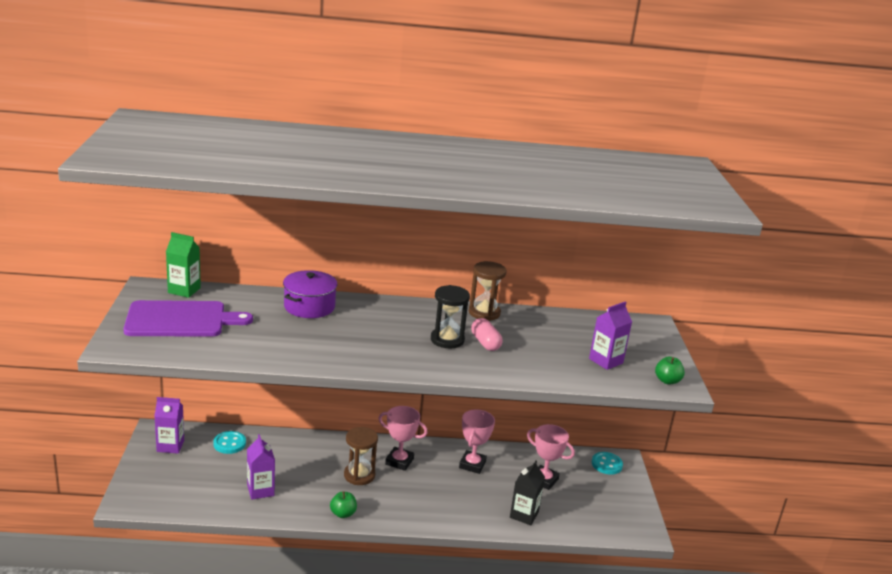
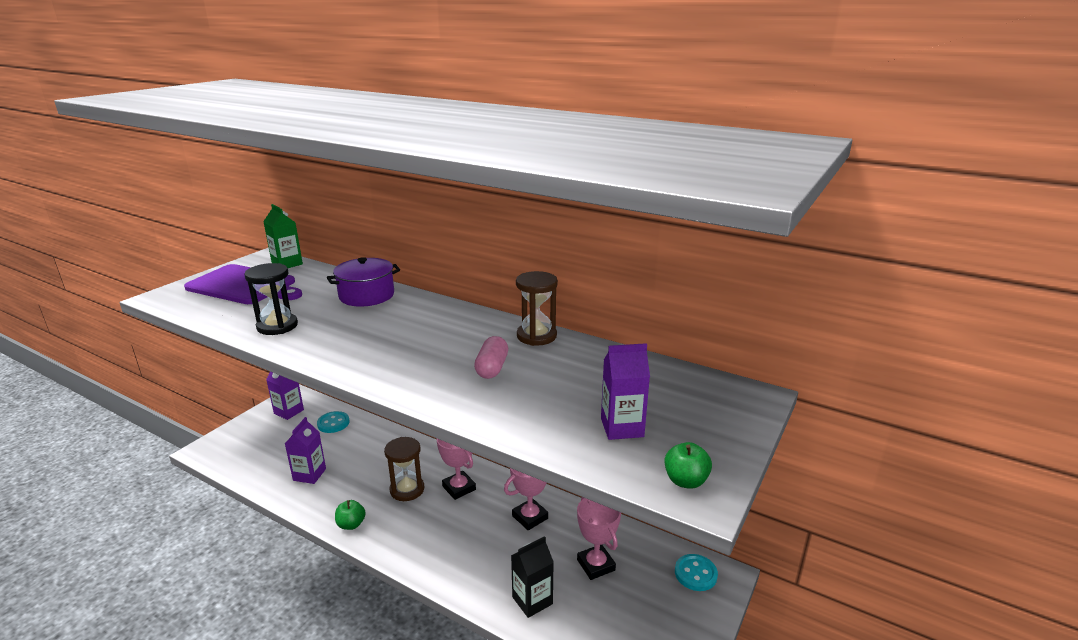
camera: 35 degrees right, 0 degrees up
(447, 340) = (453, 355): black hourglass -> black hourglass (277, 326)

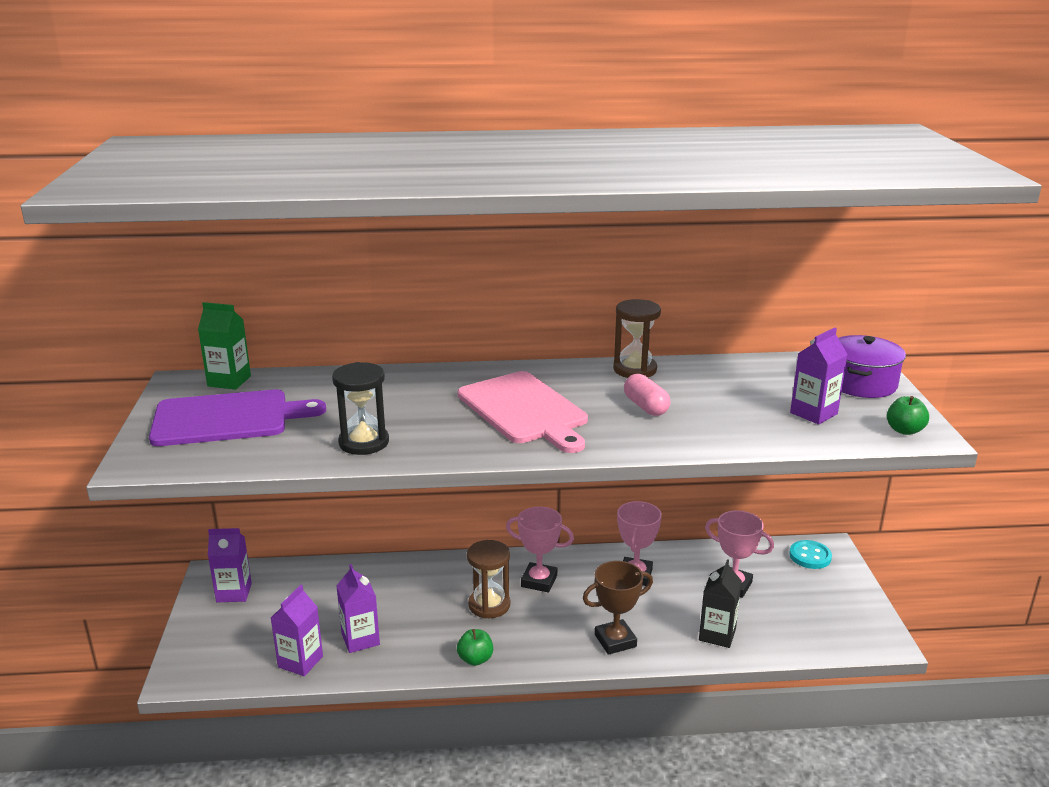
camera: 35 degrees left, 0 degrees up
(264, 472) = (300, 661): none -> purple carton
(333, 423) = (312, 581): turquoise button -> none
(366, 295) = (400, 385): purple pot -> purple pot (861, 383)
(406, 339) = (524, 410): none -> pink cutting board
(452, 562) = (615, 641): none -> brown trophy

